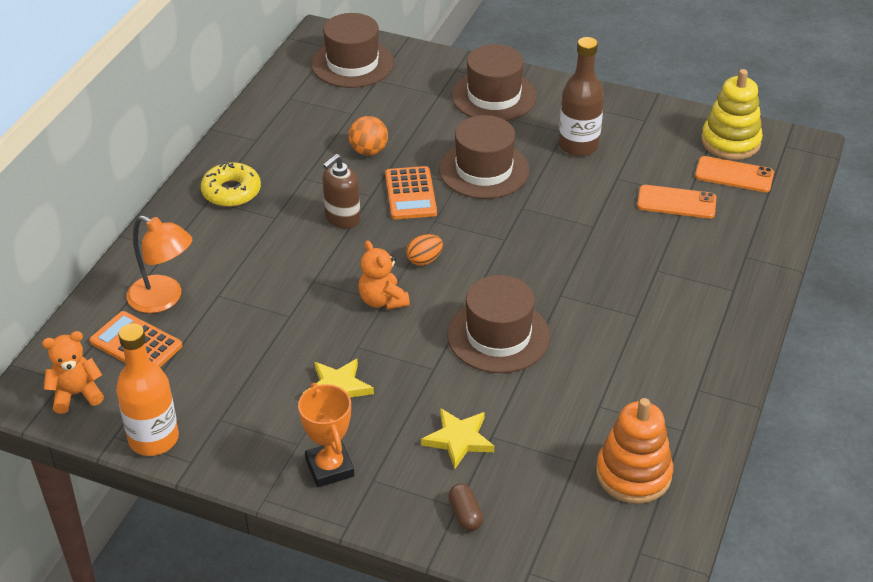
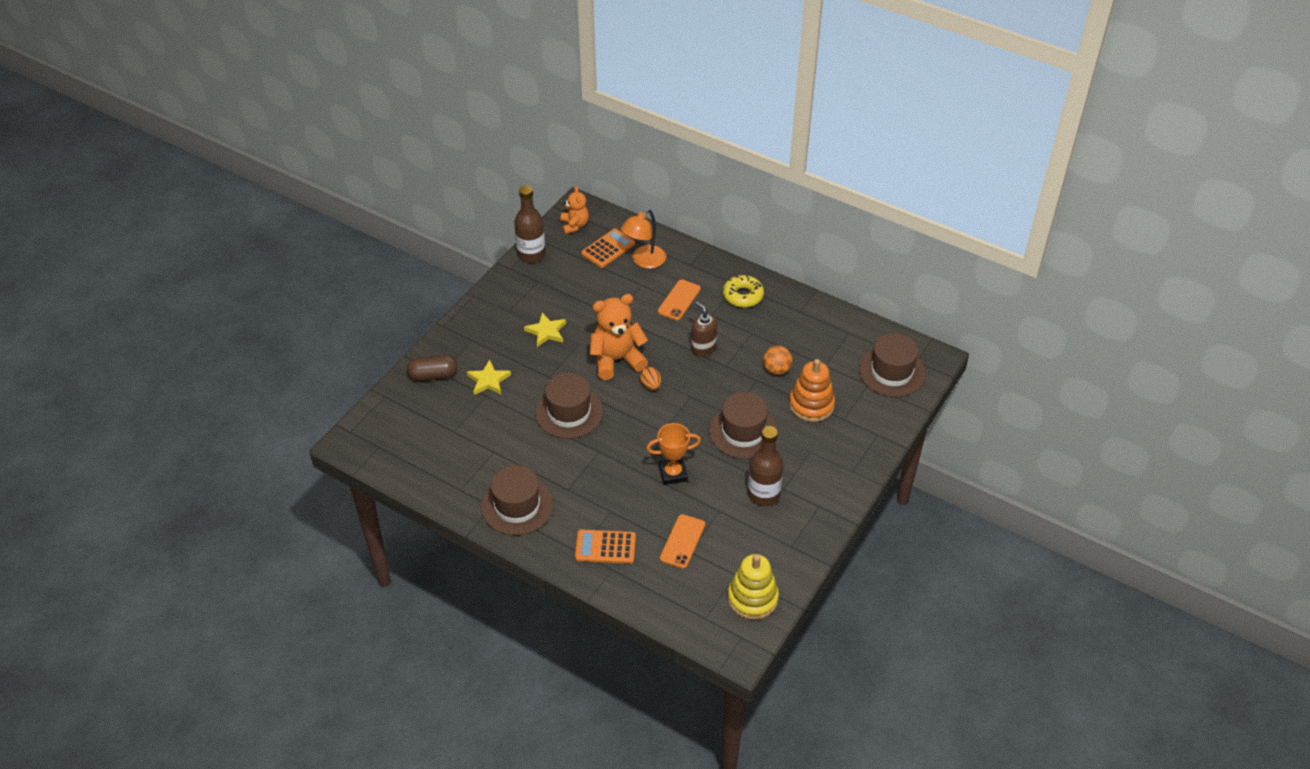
camera: 100 degrees right, 5 degrees up
(153, 439) = (531, 254): orange bottle -> brown bottle
(330, 468) = (486, 323): orange trophy -> orange trophy (673, 473)
(382, 300) = (617, 360): orange teddy bear -> orange teddy bear, size x1.69
(410, 194) = (723, 387): orange calculator -> orange calculator (605, 547)
(465, 514) = (433, 375): brown capsule -> brown capsule, size x1.61
(494, 96) = (837, 452): brown hat -> brown hat (517, 506)
(633, 474) = (434, 456): orange stacking toy -> orange stacking toy (811, 405)
(734, 175) = (709, 589): orange phone -> orange phone (679, 300)

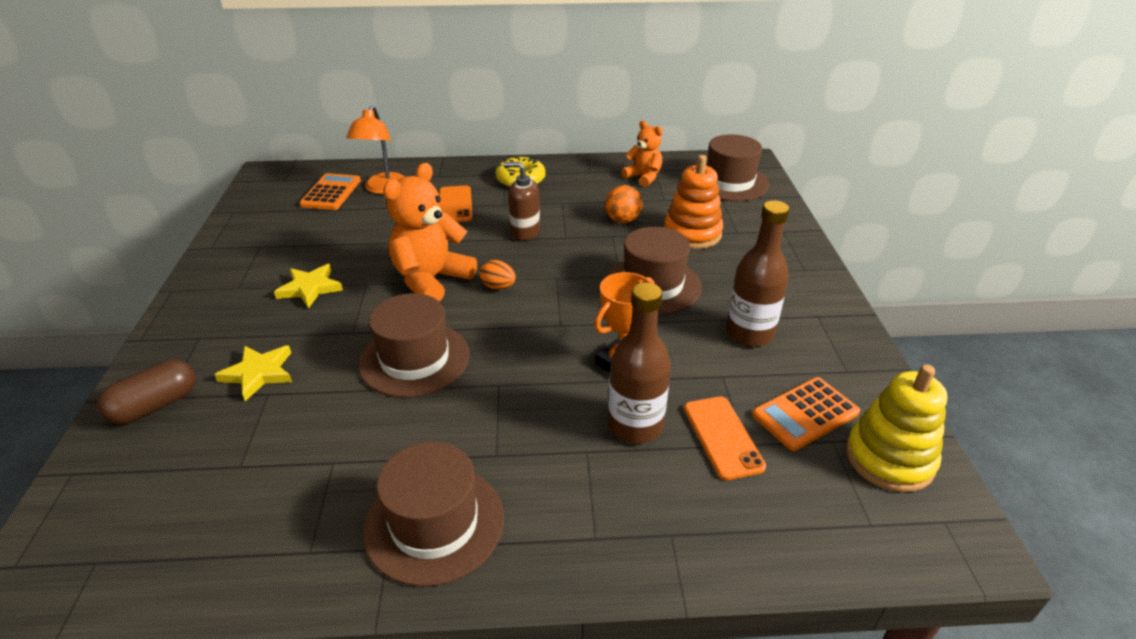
camera: 35 degrees left, 10 degrees down
(531, 254) = (232, 226): brown bottle -> brown bottle (635, 425)
(574, 225) = (272, 187): orange teddy bear -> orange teddy bear (643, 177)
(605, 547) = (629, 506): orange calculator -> orange calculator (805, 414)

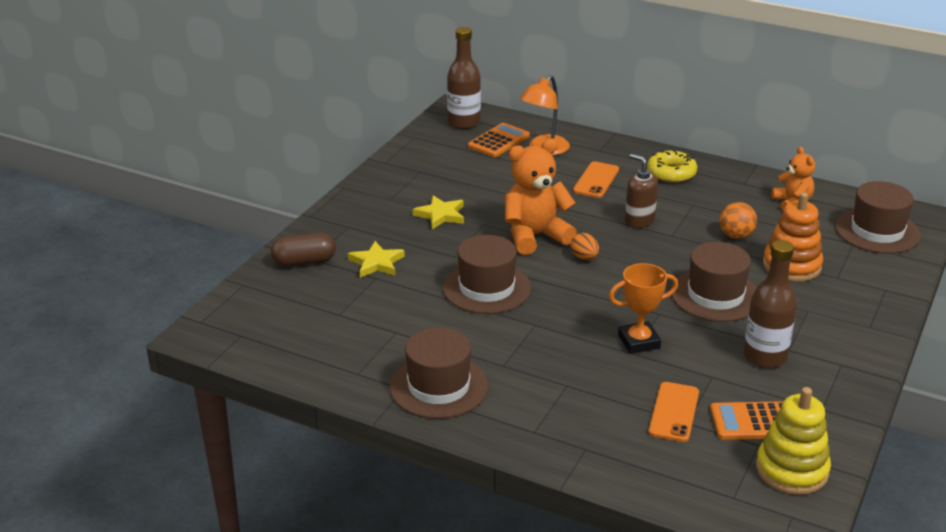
camera: 30 degrees right, 5 degrees down
(635, 425) = (614, 383): brown bottle -> brown bottle (464, 122)

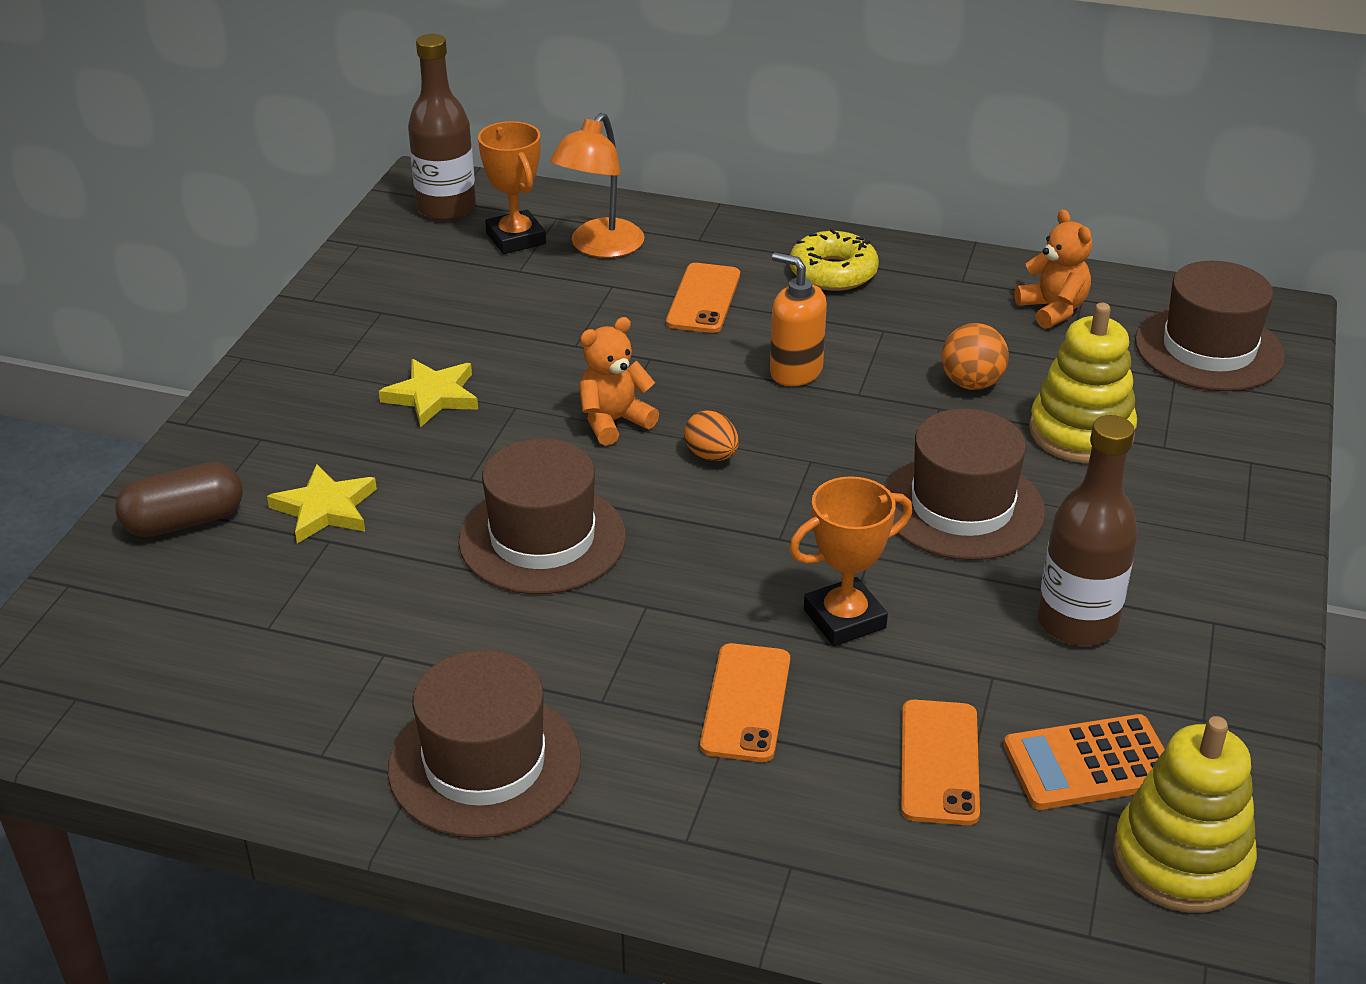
camera: 10 degrees left, 5 degrees up
(499, 141) = (515, 239): orange calculator -> orange trophy
(535, 236) = (614, 422): orange teddy bear -> orange teddy bear, size x0.59
(578, 374) = (746, 703): none -> orange phone
(639, 221) = (795, 371): brown soap dispenser -> orange soap dispenser
(791, 266) = (1081, 432): orange stacking toy -> yellow stacking toy

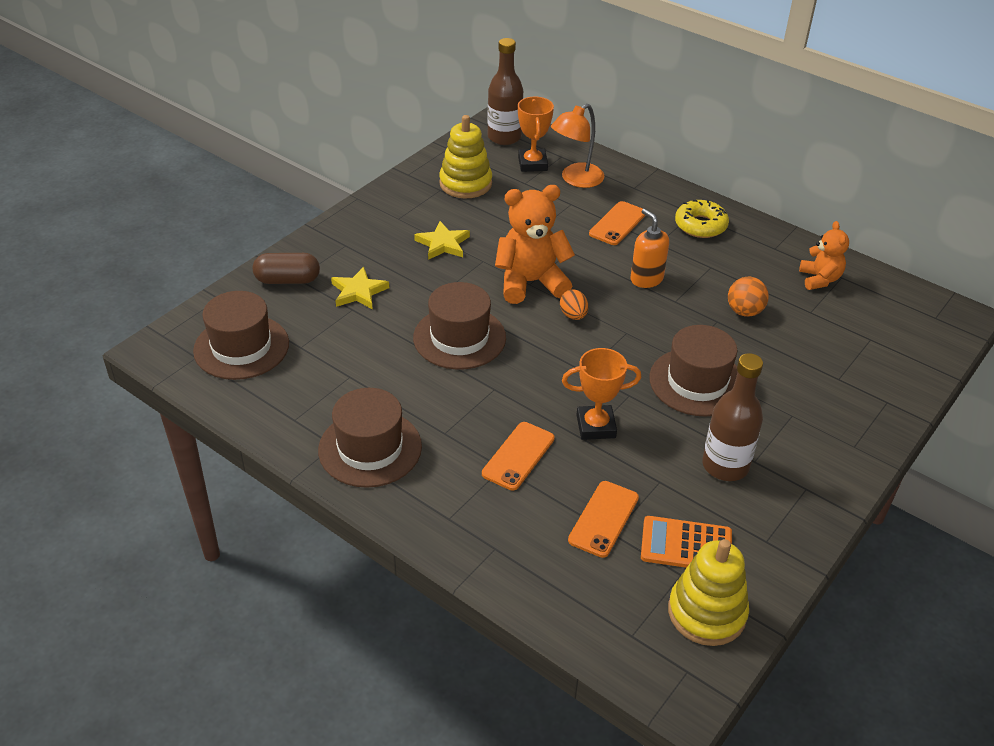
camera: 20 degrees right, 5 degrees up
(614, 422) = (530, 282): orange teddy bear -> orange teddy bear, size x1.69
(1081, 432) = (793, 357): yellow stacking toy -> yellow stacking toy (465, 183)
(1208, 349) = (902, 327): brown hat -> brown hat (241, 347)

